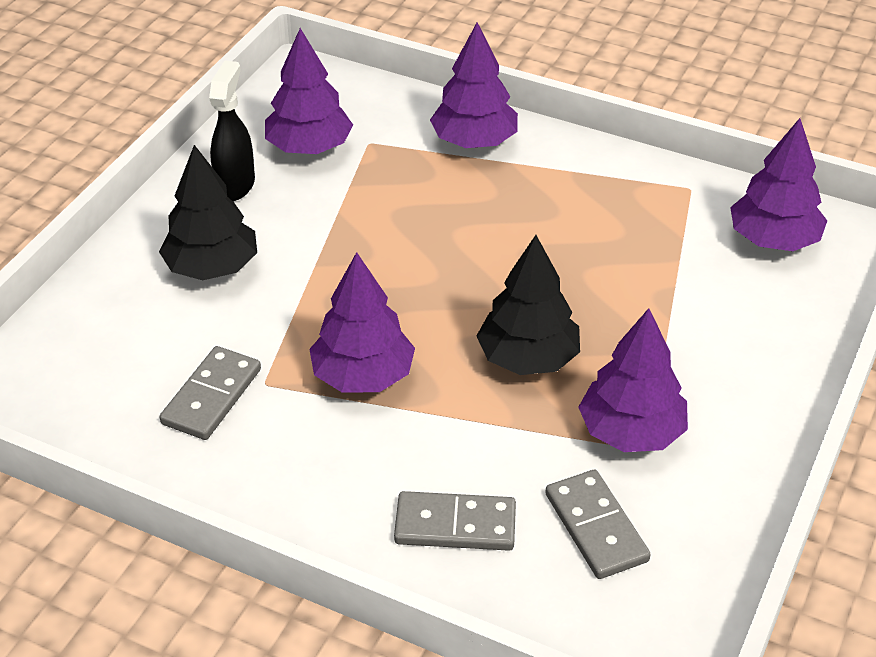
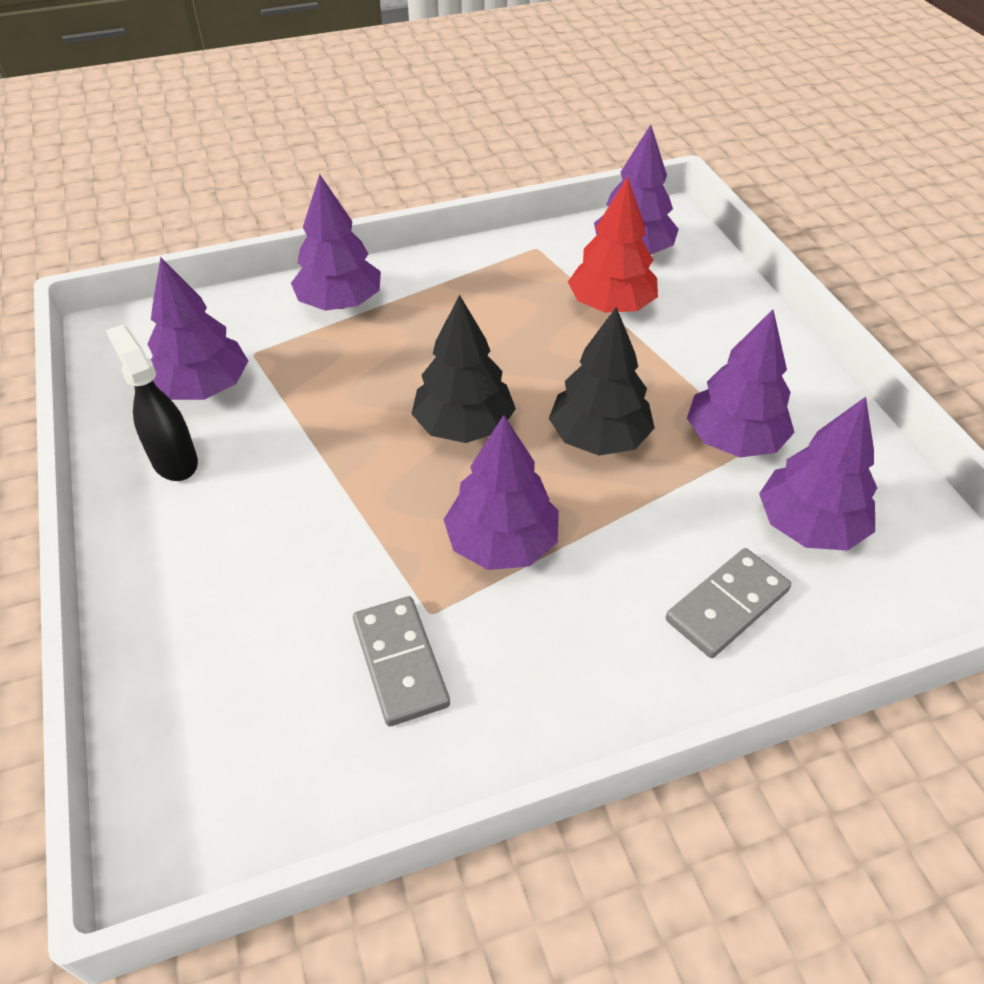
camera: 45 degrees left, 5 degrees up
(212, 267) = (247, 547): black tree -> black tree (464, 426)
(595, 527) = (809, 526): grey domino -> purple tree
(684, 272) = (611, 306): none -> red tree

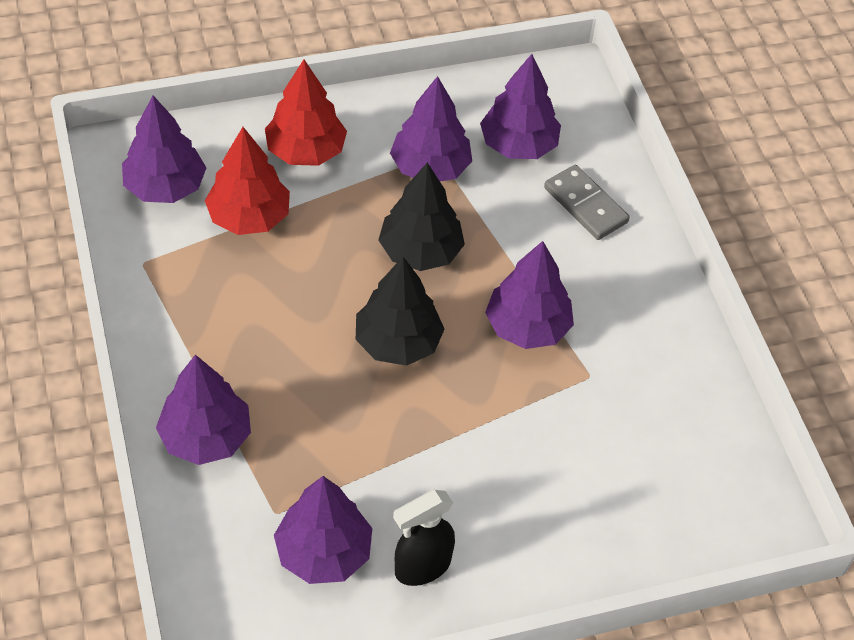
camera: 90 degrees left, 5 degrees up
(400, 662) = (632, 396): grey domino -> none
(717, 337) = (305, 151): none -> red tree

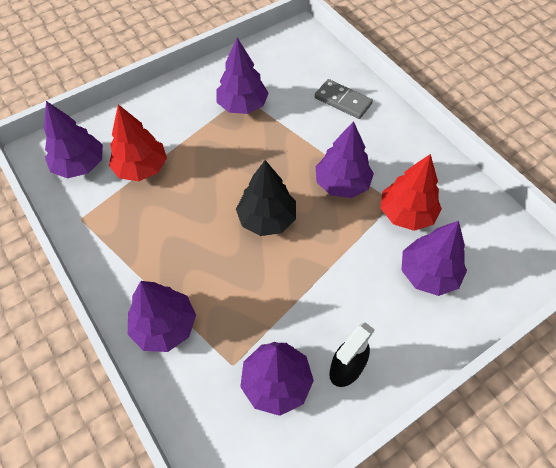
camera: 15 degrees left, 5 degrees up
(305, 151) = (162, 117): red tree -> red tree (406, 213)
(420, 251) = (257, 157): black tree -> none
(518, 145) = (289, 78): purple tree -> purple tree (428, 273)

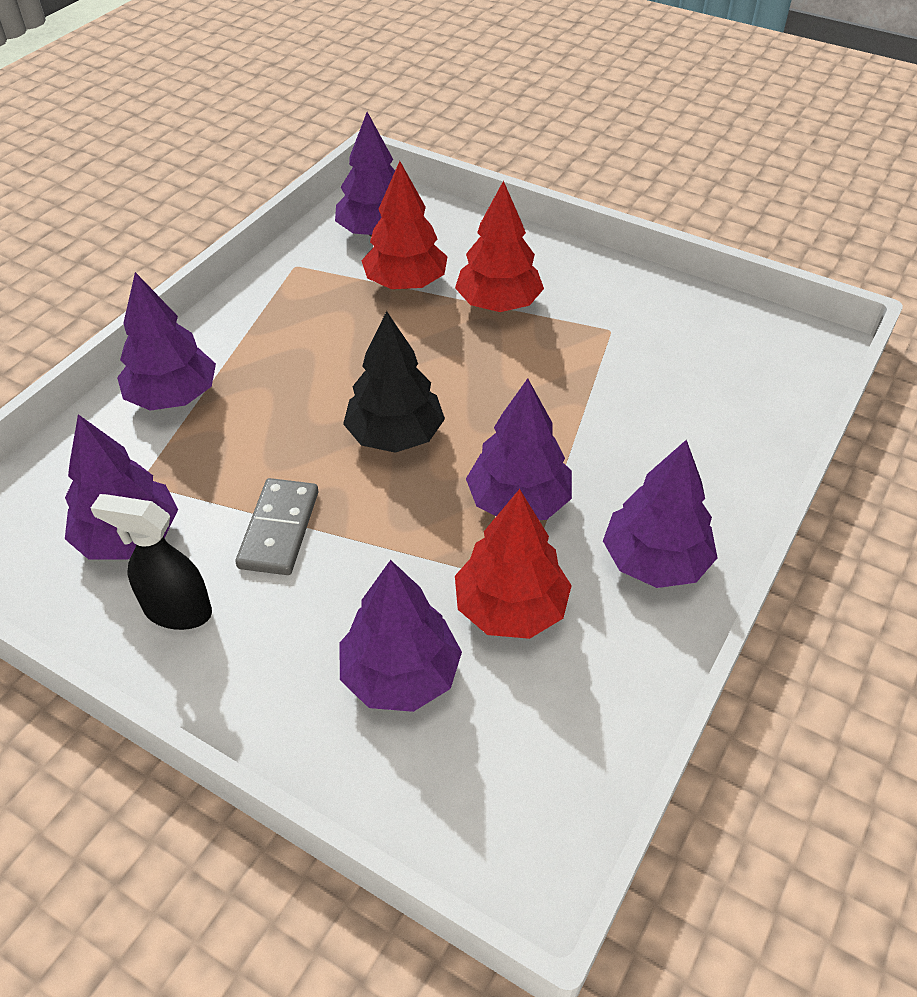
camera: 65 degrees right, 10 degrees down
(190, 133) = (498, 304): none -> red tree
(242, 105) = (593, 335): purple tree -> purple tree (655, 561)
(343, 101) = (700, 447): grey domino -> grey domino (279, 529)

